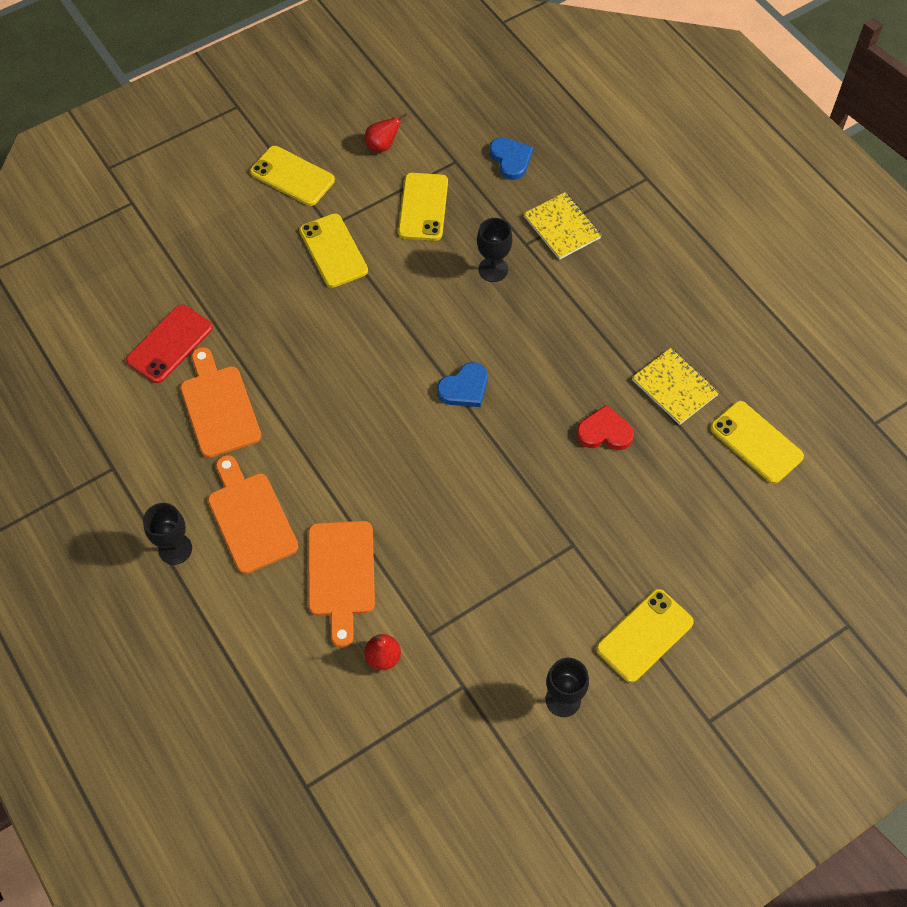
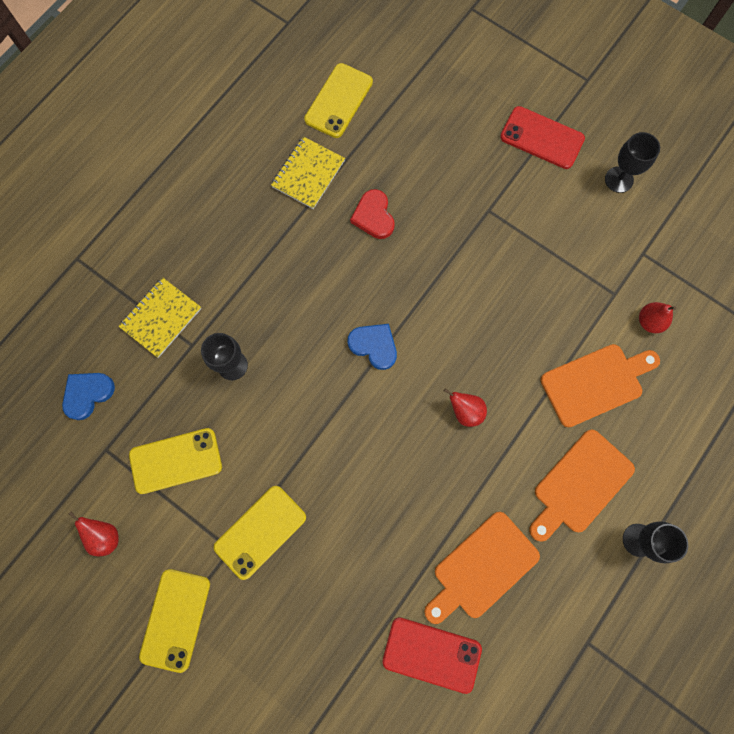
camera: 110 degrees left, 15 degrees up
(366, 444) = (465, 411): none -> red pear
(644, 635) = (542, 138): yellow phone -> red phone

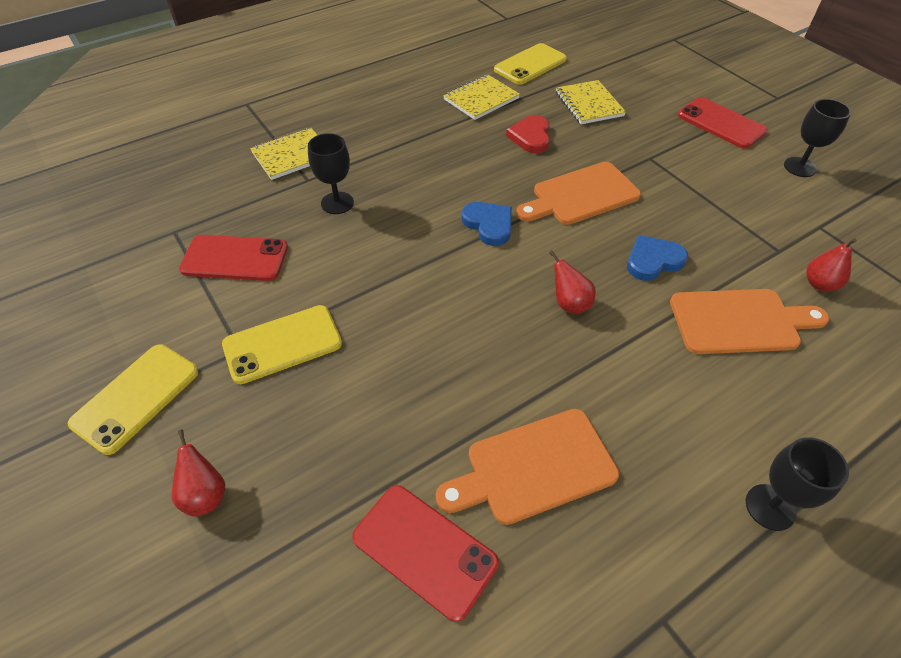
camera: 20 degrees right, 25 degrees down
(87, 394) = (189, 188): blue heart -> blue heart (653, 260)
(105, 535) = (121, 298): red pear -> red pear (205, 495)
(176, 461) = (235, 258): yellow phone -> red phone
(414, 148) = (589, 104): none -> yellow notebook
(580, 484) = (696, 416): orange cutting board -> orange cutting board (581, 195)

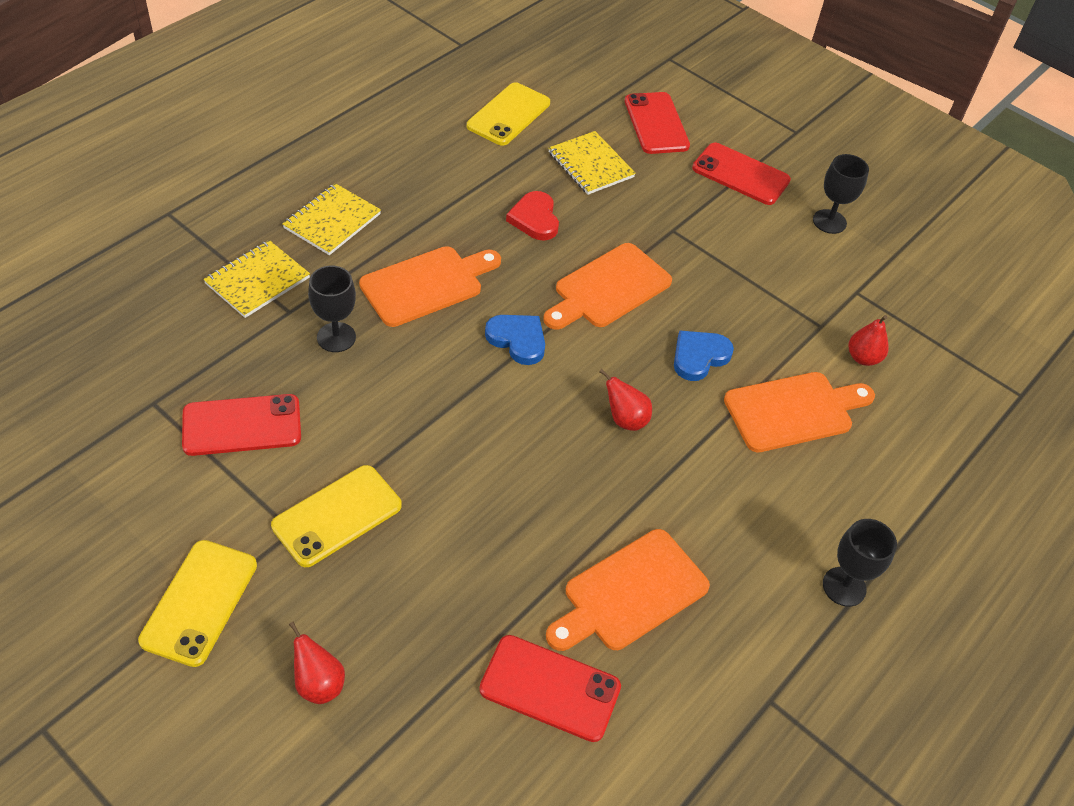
camera: 20 degrees left, 0 degrees up
(425, 174) = (426, 284): none -> orange cutting board
(481, 99) = (463, 172): yellow notebook -> yellow notebook (332, 221)
(652, 81) = (656, 123): none -> red phone

